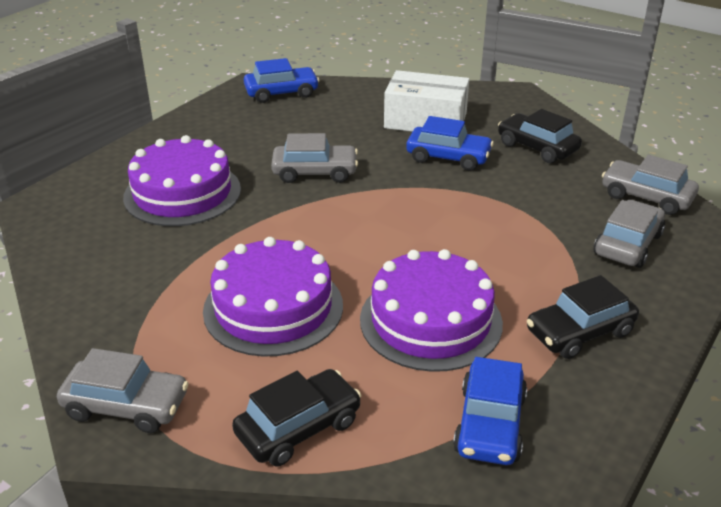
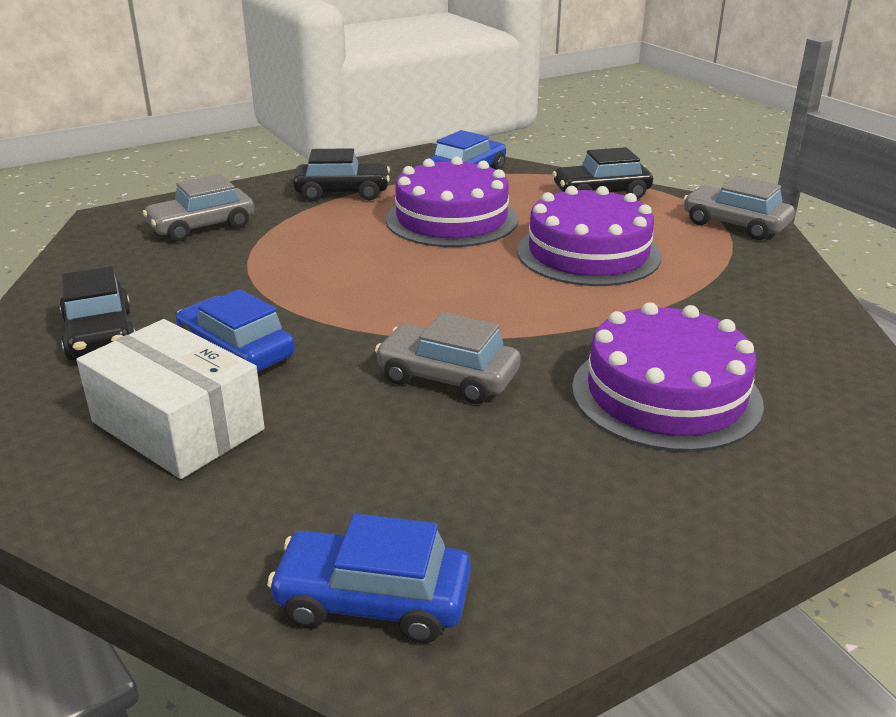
camera: 155 degrees left, 5 degrees down
(646, 197) = (100, 254): grey car -> none

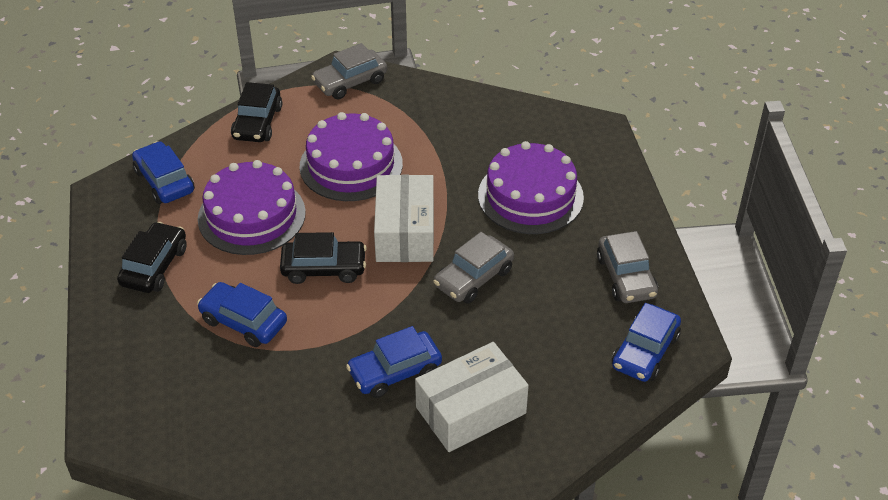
camera: 70 degrees left, 15 degrees up
(100, 334) = (333, 444): black car -> black car (324, 268)
(202, 227) = (169, 368): grey car -> grey car (626, 277)
(284, 247) = (243, 322): none -> blue car
(498, 309) = (405, 232): none -> white box

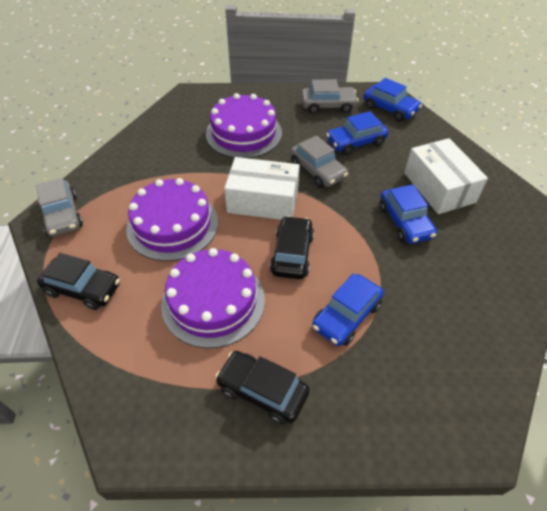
camera: 80 degrees left, 5 degrees up
(164, 181) = (136, 378): blue car -> blue car (356, 142)

